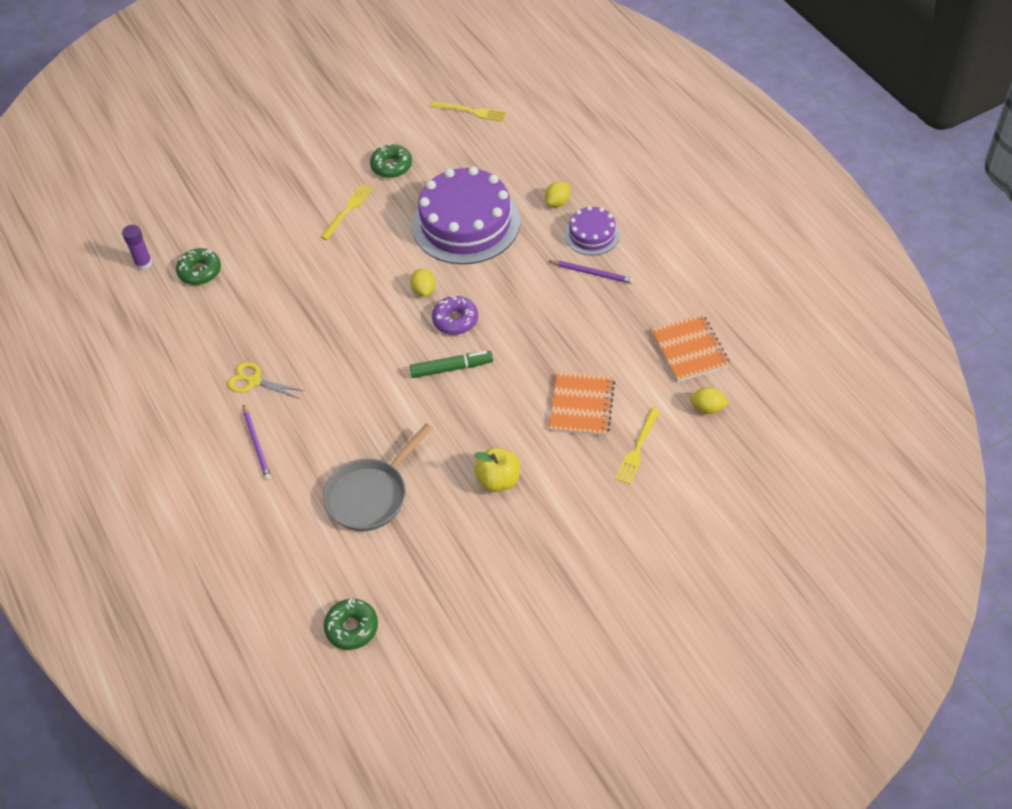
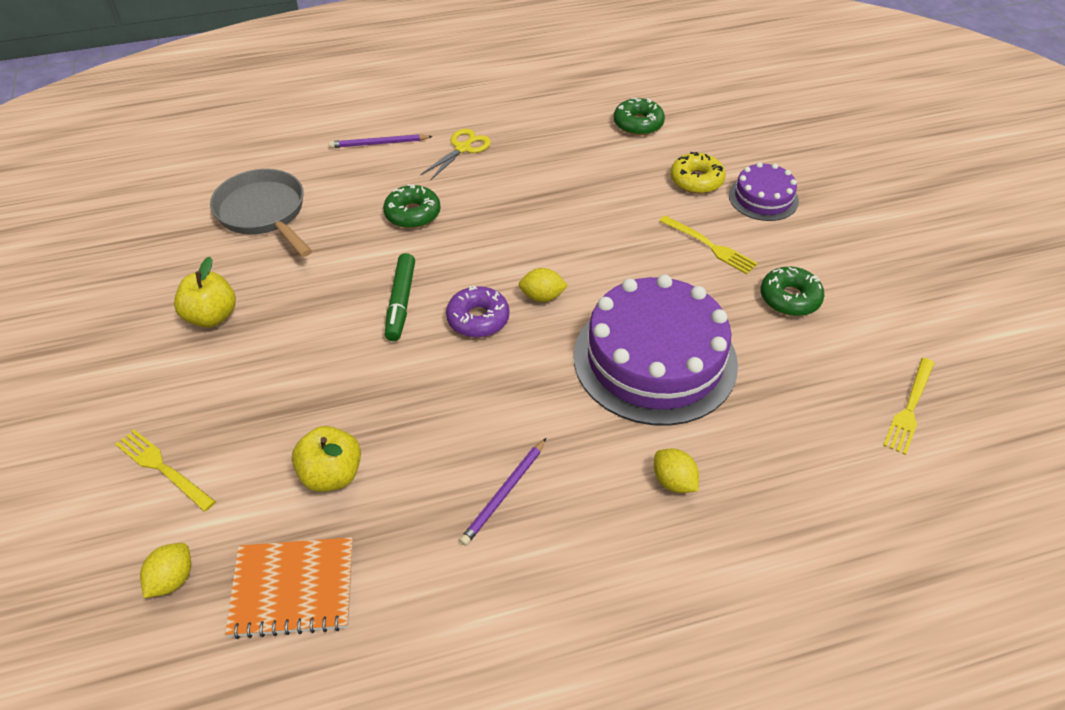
camera: 100 degrees right, 5 degrees down
(144, 263) = (662, 89): purple glue stick -> none
(272, 226) = (696, 180): none -> yellow donut
(352, 628) = (123, 183): green donut -> green donut (412, 214)
(582, 405) = (269, 422): orange notebook -> none
(592, 234) = (587, 513): purple cake -> purple cake (763, 198)
(610, 358) = (332, 475): none -> yellow apple

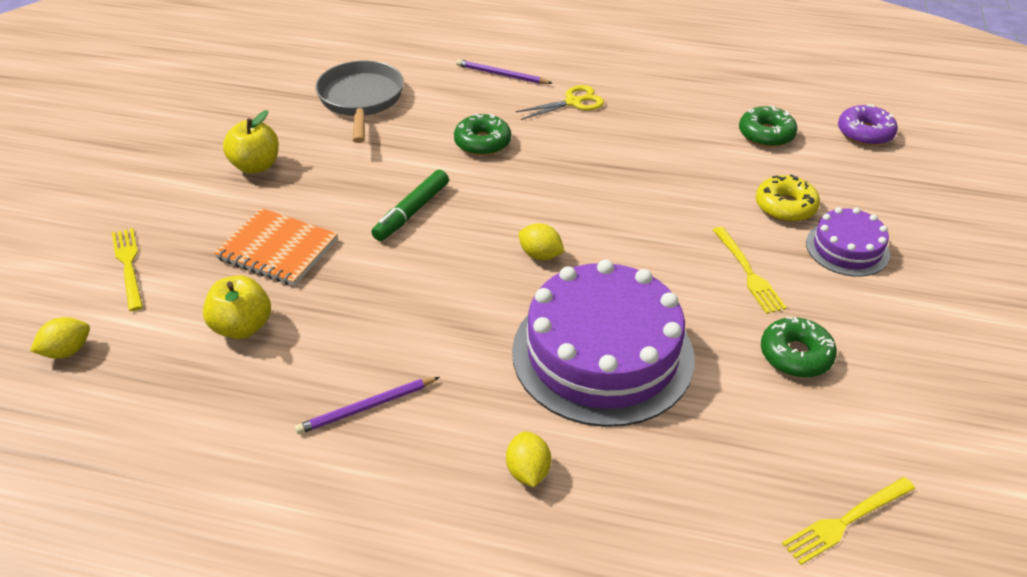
camera: 30 degrees right, 5 degrees down
(293, 589) = (141, 401): orange notebook -> orange notebook (277, 249)
(478, 319) = (466, 251): purple donut -> purple donut (865, 133)

